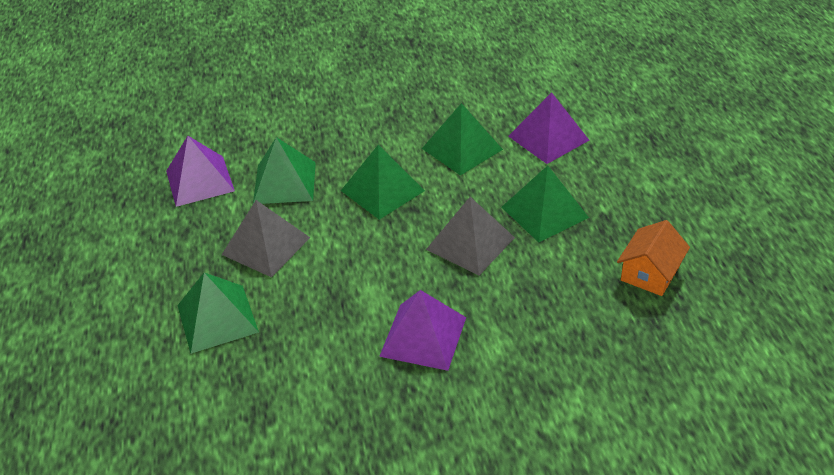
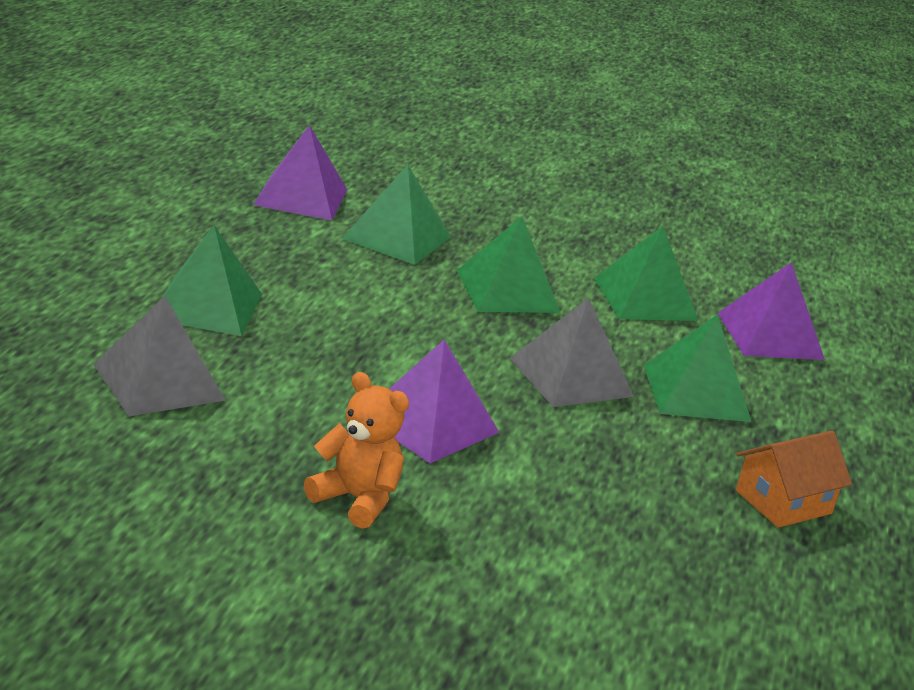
camera: 20 degrees right, 15 degrees down
(266, 246) = (321, 276): grey pyramid -> grey pyramid (158, 382)
(431, 430) = (356, 500): none -> orange teddy bear

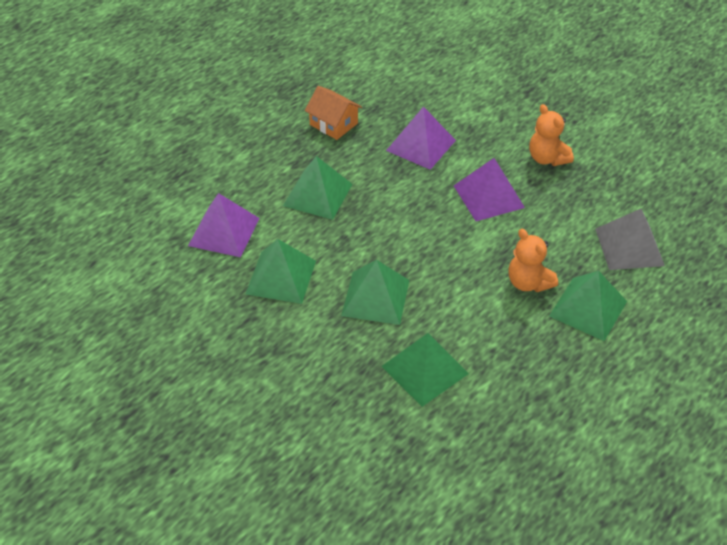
camera: 150 degrees left, 20 degrees up
(301, 197) = (479, 436): purple pyramid -> purple pyramid (421, 145)
(307, 324) = (528, 282): none -> orange teddy bear
(570, 377) = (385, 217): grey pyramid -> none
(783, 502) = (333, 124): orange house -> orange house turned 45 degrees clockwise

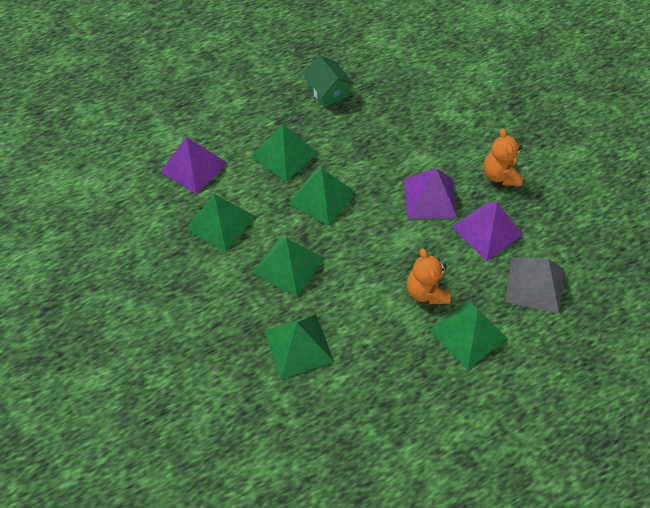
camera: 20 degrees right, 10 degrees up
(333, 124) = (328, 91): orange house -> green house
(377, 225) = (321, 197): none -> green pyramid
(421, 145) = (393, 132): purple pyramid -> purple pyramid (487, 230)

